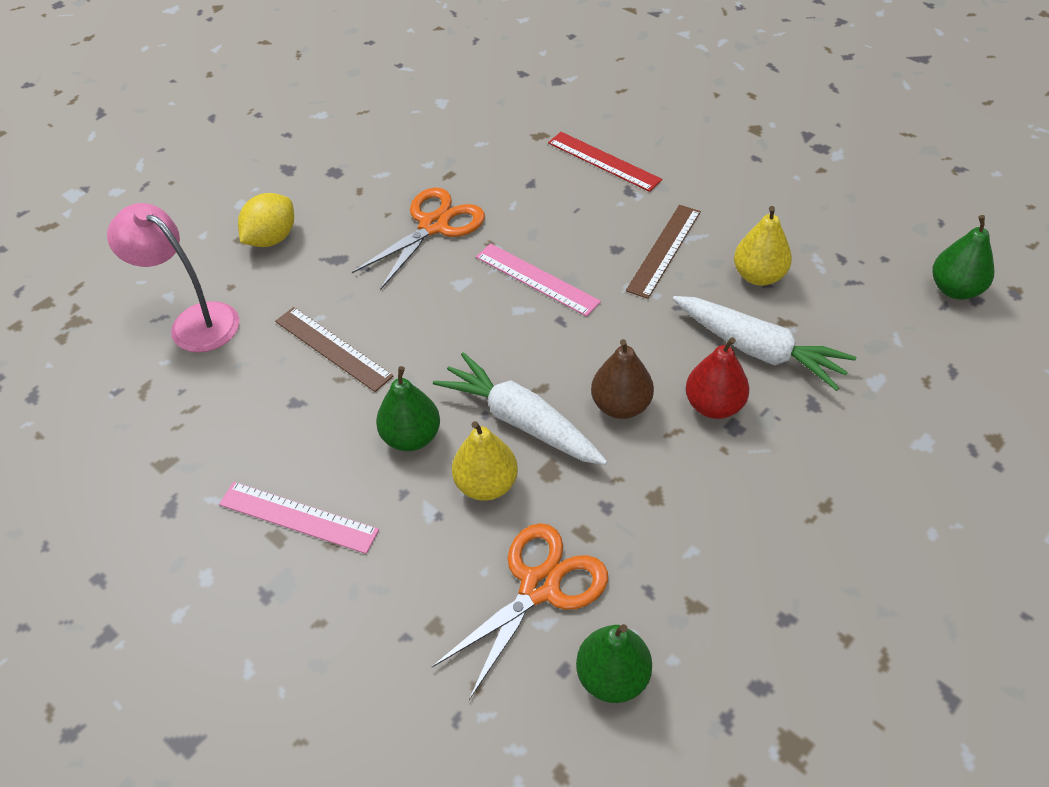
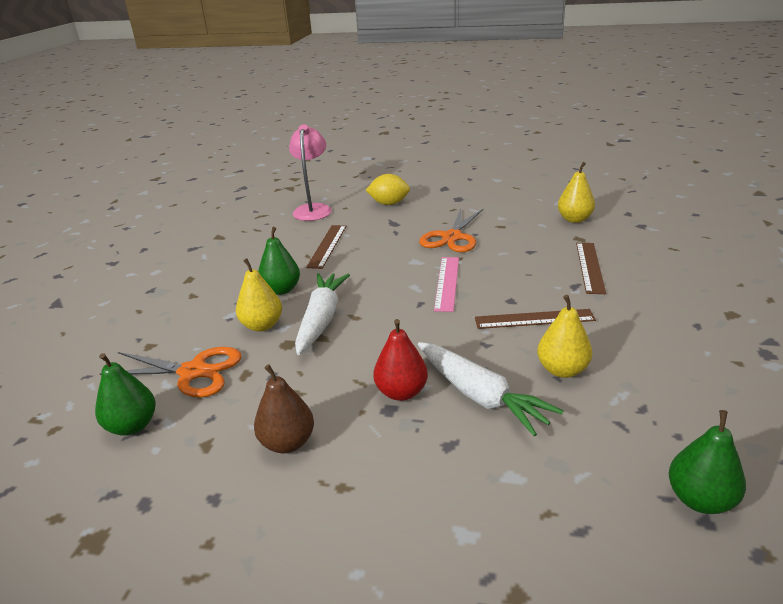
camera: 60 degrees right, 20 degrees down
(298, 517) = (205, 280): pink ruler -> none
(434, 226) = (452, 237): orange scissors -> orange scissors turned 105 degrees clockwise
(494, 114) = (574, 219): none -> yellow pear
(603, 161) = (589, 267): red ruler -> brown ruler
(621, 405) = (366, 351): brown pear -> brown pear (287, 443)
(759, 350) = (480, 396): white carrot -> white carrot turned 45 degrees counterclockwise

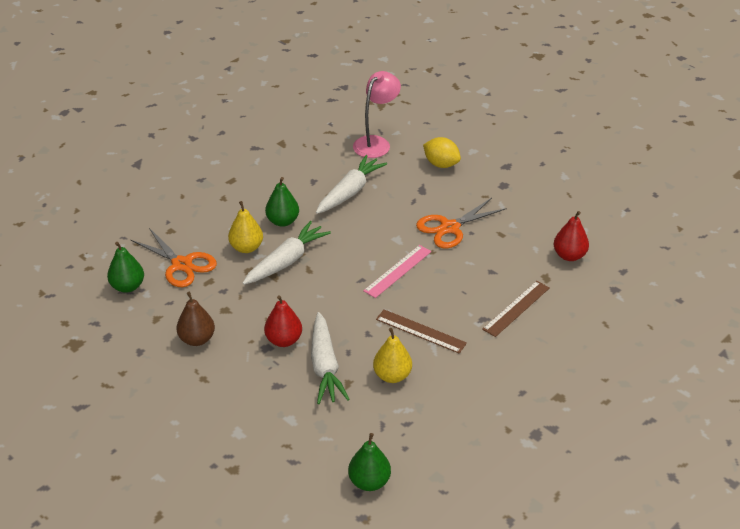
camera: 30 degrees right, 10 degrees up
(327, 246) = (350, 192): brown ruler -> white carrot
(574, 219) = (569, 255): yellow pear -> red pear

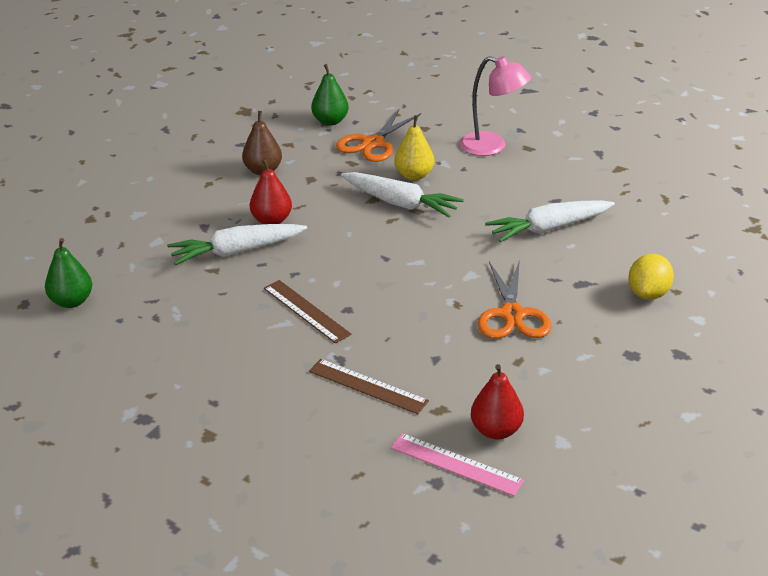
camera: 80 degrees right, 5 degrees down
(283, 221) = (469, 191): green pear -> none
(350, 192) = (548, 229): white carrot -> white carrot turned 135 degrees clockwise
(376, 143) = (664, 235): pink lamp -> pink lamp (492, 146)
(392, 376) = (228, 298): yellow pear -> none
(397, 271) = (410, 282): pink ruler -> pink ruler (456, 464)
(420, 331) = (306, 311): brown ruler -> brown ruler turned 60 degrees counterclockwise
(450, 228) = (512, 314): orange scissors -> orange scissors turned 135 degrees counterclockwise

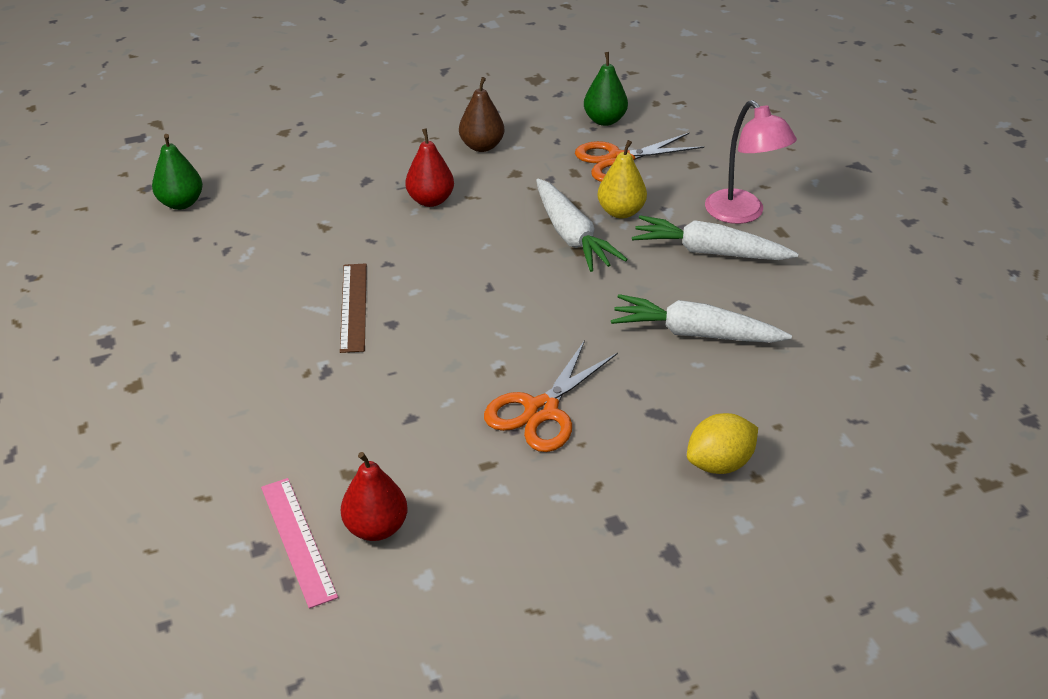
camera: 35 degrees right, 5 degrees up
(236, 252) = (363, 218): white carrot -> white carrot (709, 252)
(368, 386) = (317, 412): brown ruler -> none

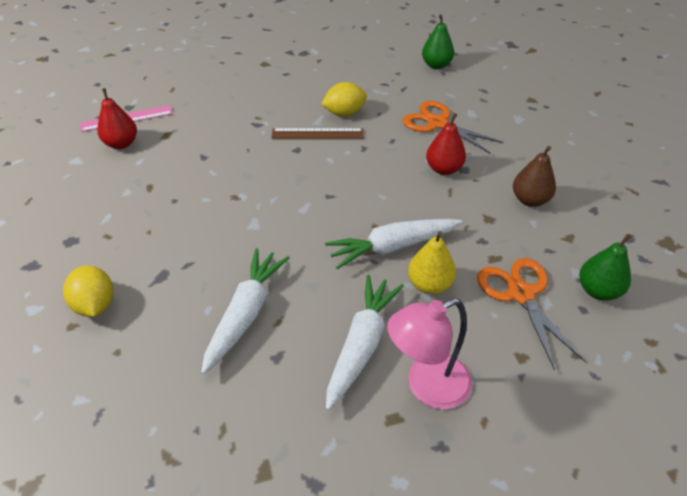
camera: 95 degrees right, 5 degrees up
(302, 284) = (344, 113): none -> yellow lemon
(541, 410) = (188, 214): orange scissors -> orange scissors (437, 123)

